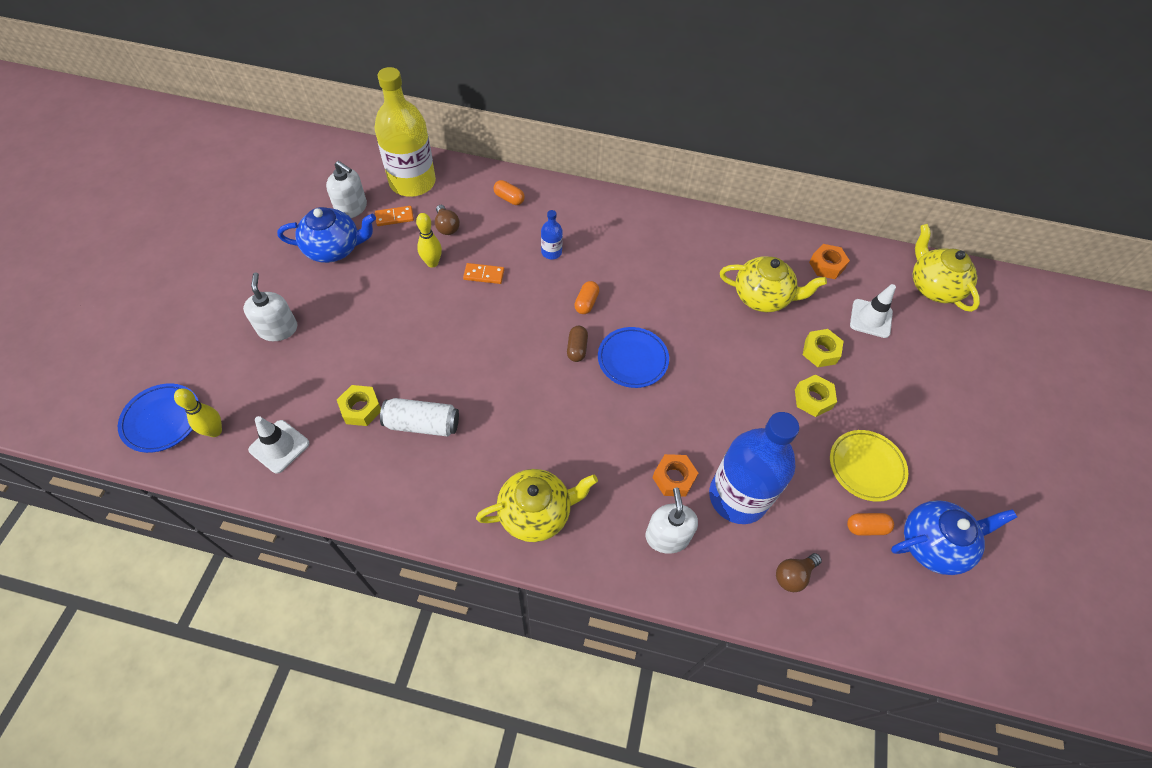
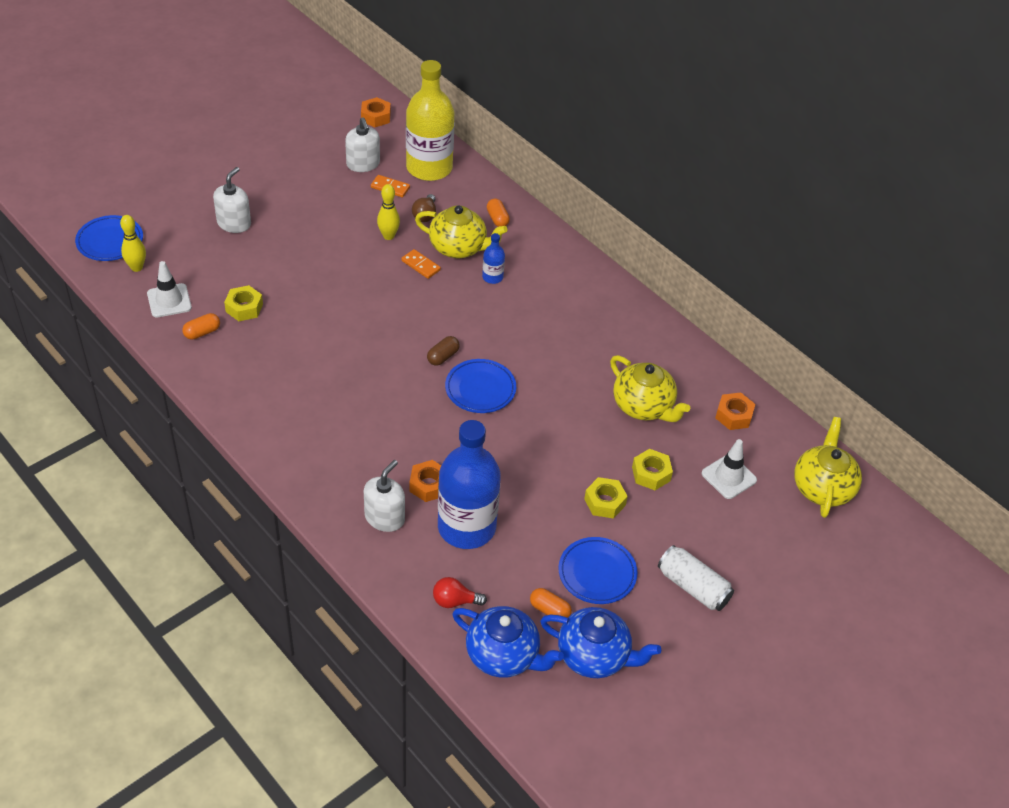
camera: 35 degrees right, 10 degrees down
(325, 159) = (376, 117): none -> orange nut
(334, 249) = (323, 188): blue teapot -> blue teapot (503, 655)
(422, 424) = (277, 342): white can -> white can (693, 587)
(536, 513) = (304, 445): yellow teapot -> yellow teapot (459, 248)
(586, 303) = (484, 329): orange capsule -> orange capsule (202, 332)
(793, 575) = (455, 601): brown light bulb -> red light bulb
(866, 467) = (597, 573): yellow plate -> blue plate

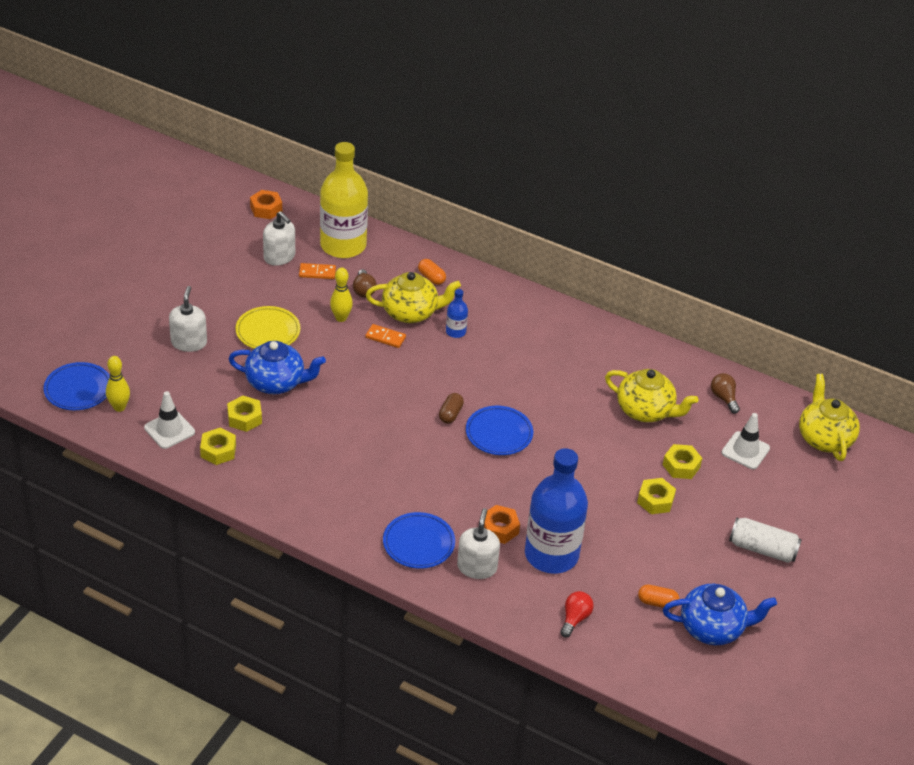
camera: 20 degrees left, 5 degrees down
(202, 332) = (218, 451): orange capsule -> yellow nut
(312, 232) = (268, 332): none -> yellow plate
(455, 601) = (575, 618): red light bulb -> red light bulb turned 135 degrees clockwise
(503, 655) = (639, 650): blue teapot -> blue teapot (276, 383)
(597, 573) = (680, 561): blue plate -> blue plate (418, 543)
(734, 415) = (723, 398): orange nut -> brown light bulb

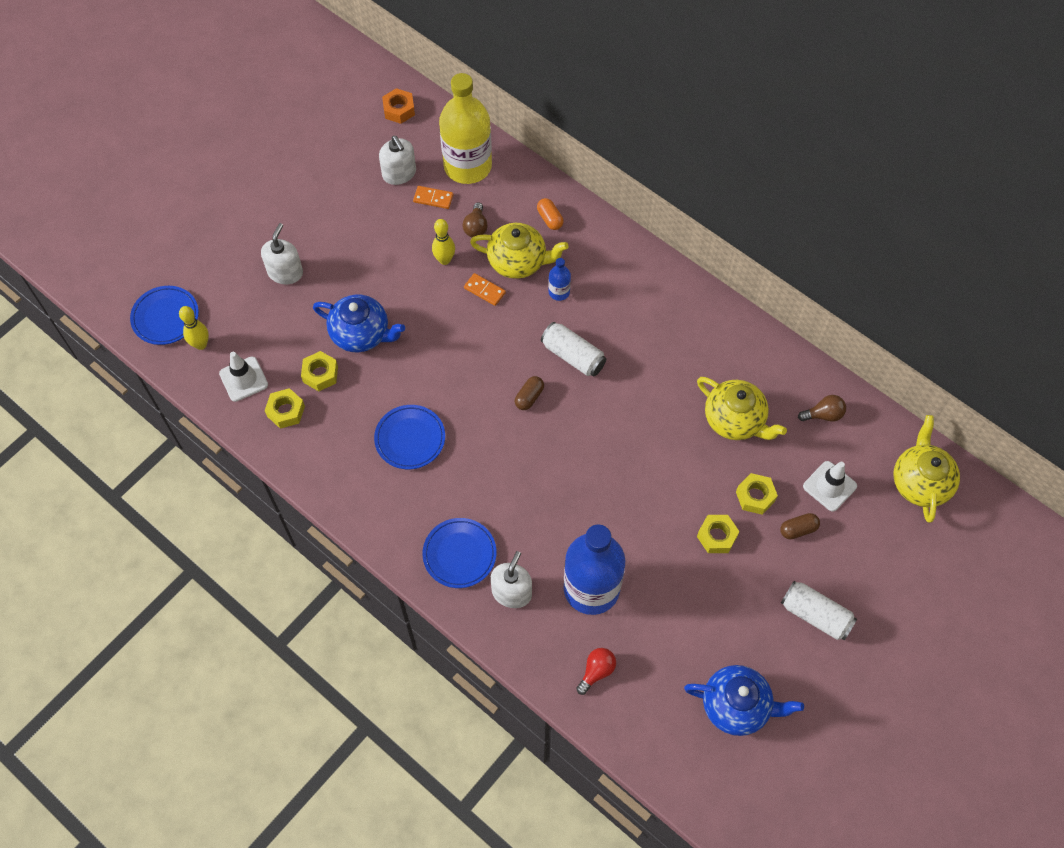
camera: 15 degrees right, 20 degrees up
(268, 332) = (367, 268): yellow plate -> none
(482, 378) = (573, 356): none -> white can
(499, 433) = (573, 428): blue plate -> blue plate (410, 439)
(499, 529) = (546, 548): orange nut -> none
(657, 602) = (686, 665): orange capsule -> none
(723, 398) = (823, 415): brown light bulb -> brown light bulb turned 90 degrees clockwise
(727, 486) = (798, 529): none -> brown capsule

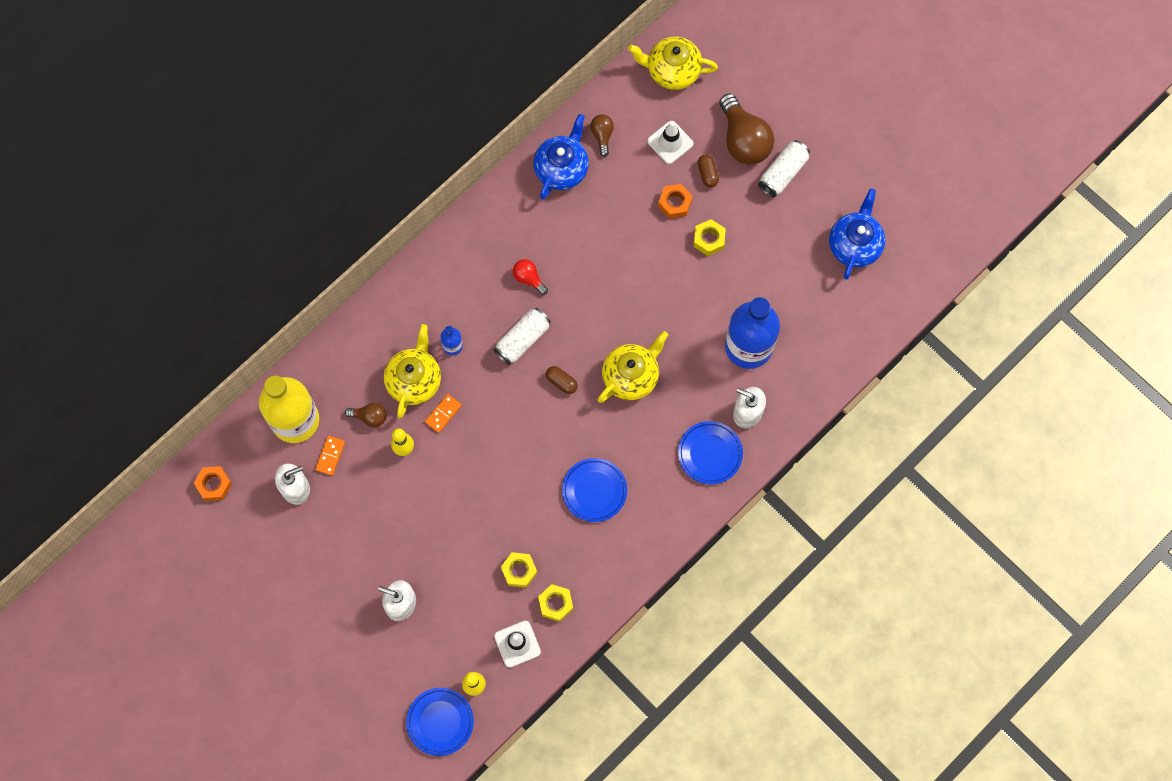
camera: 85 degrees left, 10 degrees up
(361, 334) = (479, 531): blue teapot -> blue teapot (562, 168)
(550, 219) = (368, 346): orange capsule -> none
(596, 671) = (820, 350): red light bulb -> red light bulb (529, 278)
(735, 420) = (601, 209): yellow teapot -> yellow teapot (631, 376)
(755, 496) = (674, 203): yellow nut -> orange nut
(849, 567) = (743, 140): none -> brown light bulb

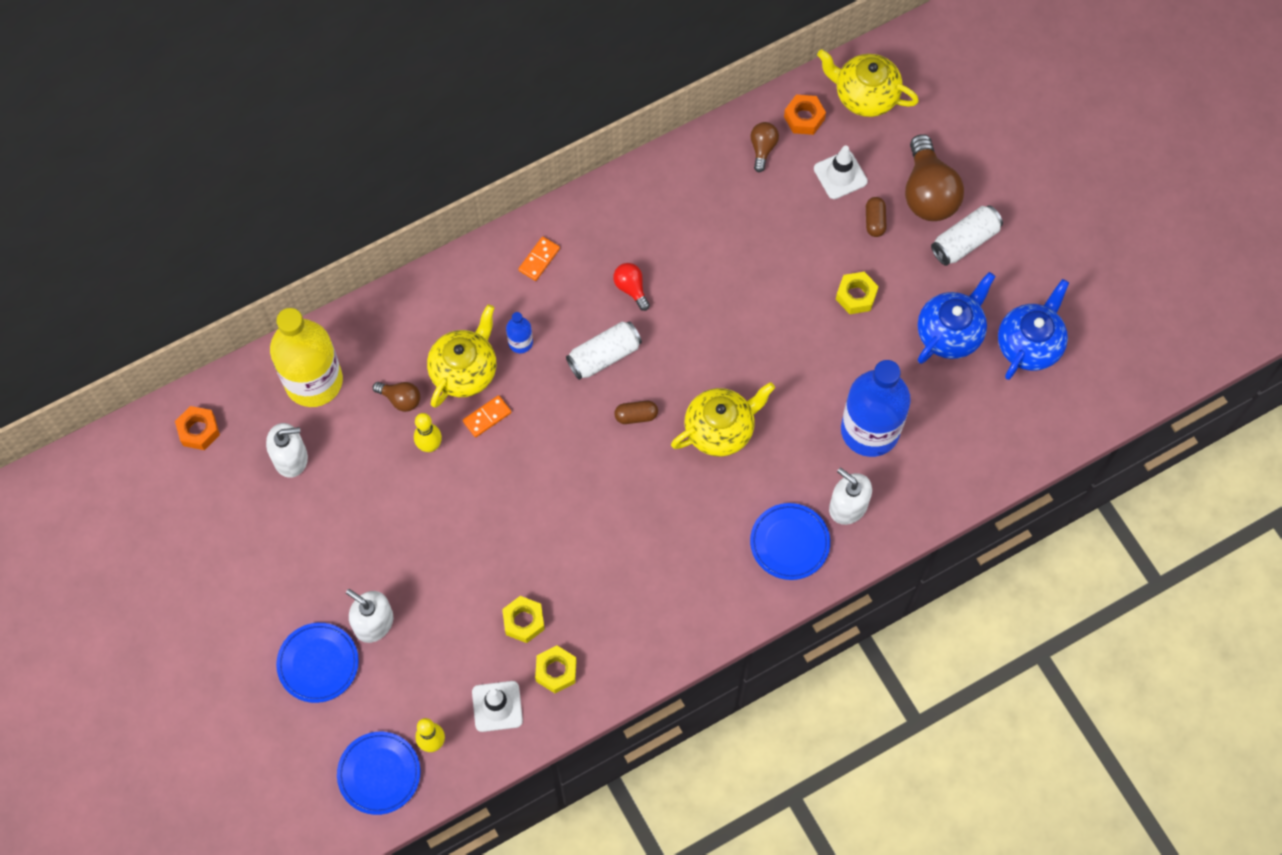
camera: 15 degrees right, 5 degrees down
(330, 456) = (342, 432): orange domino -> orange domino (539, 259)
(561, 382) = (636, 416): brown capsule -> brown capsule turned 60 degrees counterclockwise
(562, 168) = (705, 174): blue teapot -> blue teapot (950, 333)
(594, 491) = (639, 551): blue plate -> blue plate (318, 664)
(674, 203) = (827, 245): orange nut -> orange nut (804, 118)

